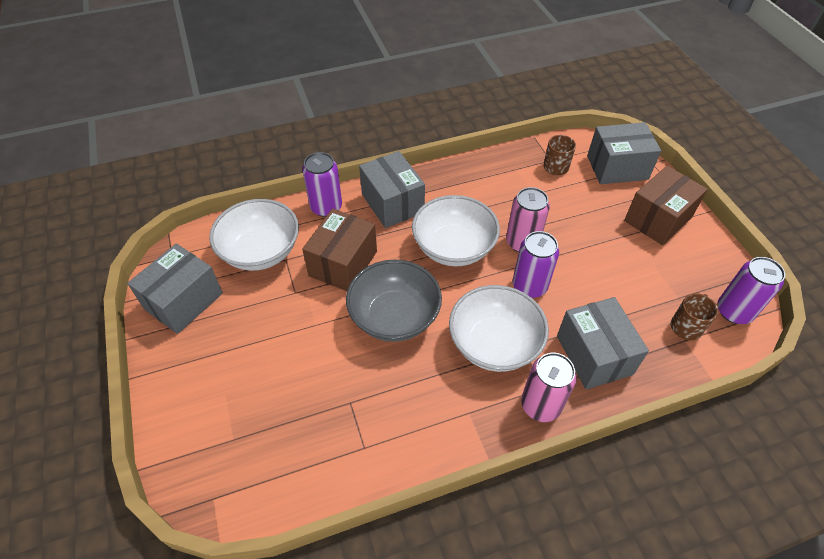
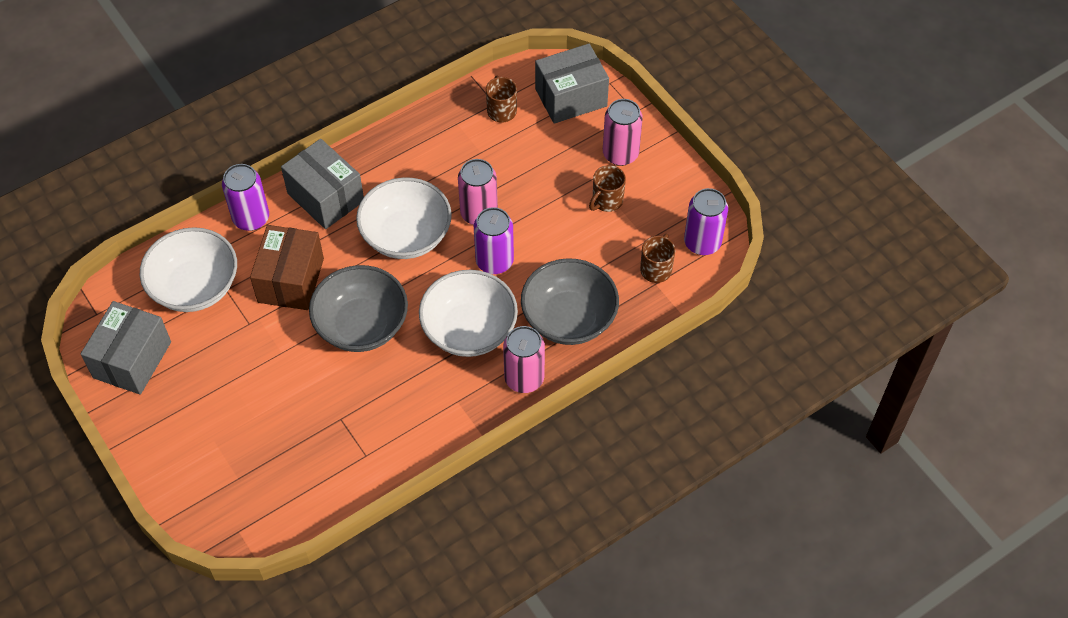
camera: 15 degrees left, 5 degrees up
(594, 355) = (569, 318): grey box -> grey bowl
(641, 255) = (606, 201): none -> brown mug
(657, 219) = (620, 154): brown box -> pink can

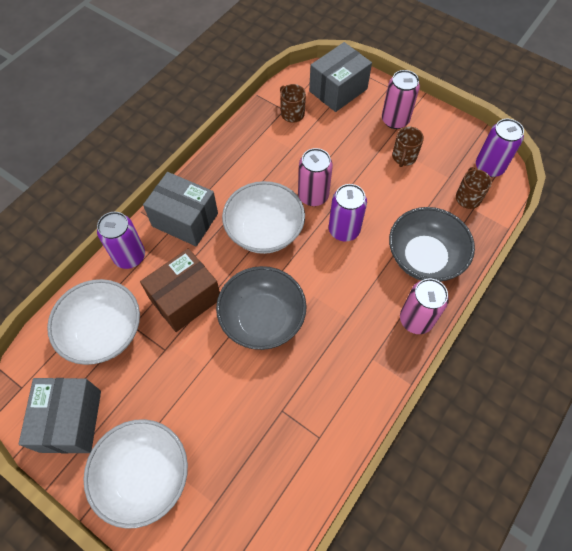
camera: 20 degrees left, 5 degrees up
(291, 280) = (185, 299): brown box -> brown box turned 60 degrees clockwise
(469, 330) = (352, 293): white bowl -> white bowl (144, 476)

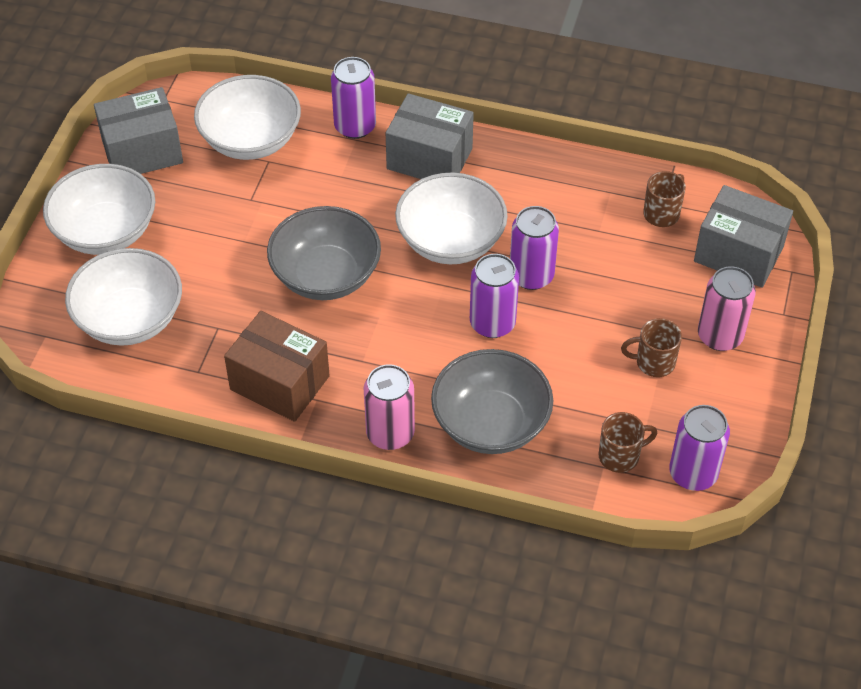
camera: 70 degrees right, 10 degrees down
(185, 220) = (429, 159): grey box -> grey box turned 75 degrees counterclockwise
(185, 299) = (321, 196): brown box -> brown box (279, 383)
(247, 479) = (130, 319): none -> white bowl
(313, 196) = (531, 276): pink can -> purple can

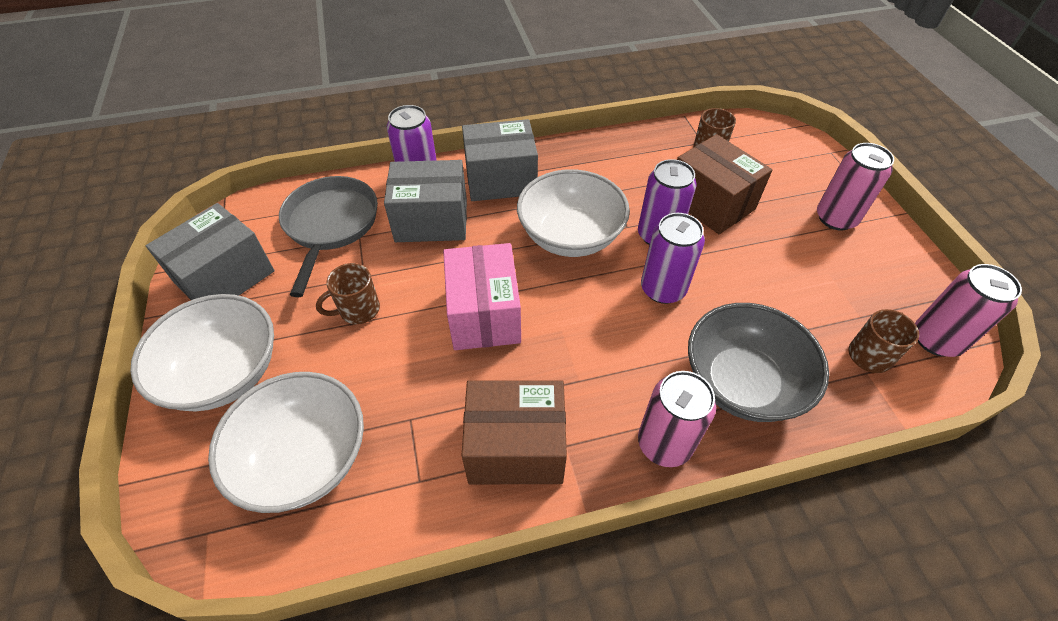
camera: 30 degrees left, 0 degrees up
(251, 140) = (330, 225): white bowl -> grey pan
(326, 275) = (484, 314): grey bowl -> pink box
(610, 268) = (711, 203): none -> brown box
(653, 362) = (813, 261): brown mug -> brown mug (358, 310)
(693, 473) = (936, 340): purple can -> pink can
(738, 254) = (786, 155): grey box -> grey box (431, 220)

